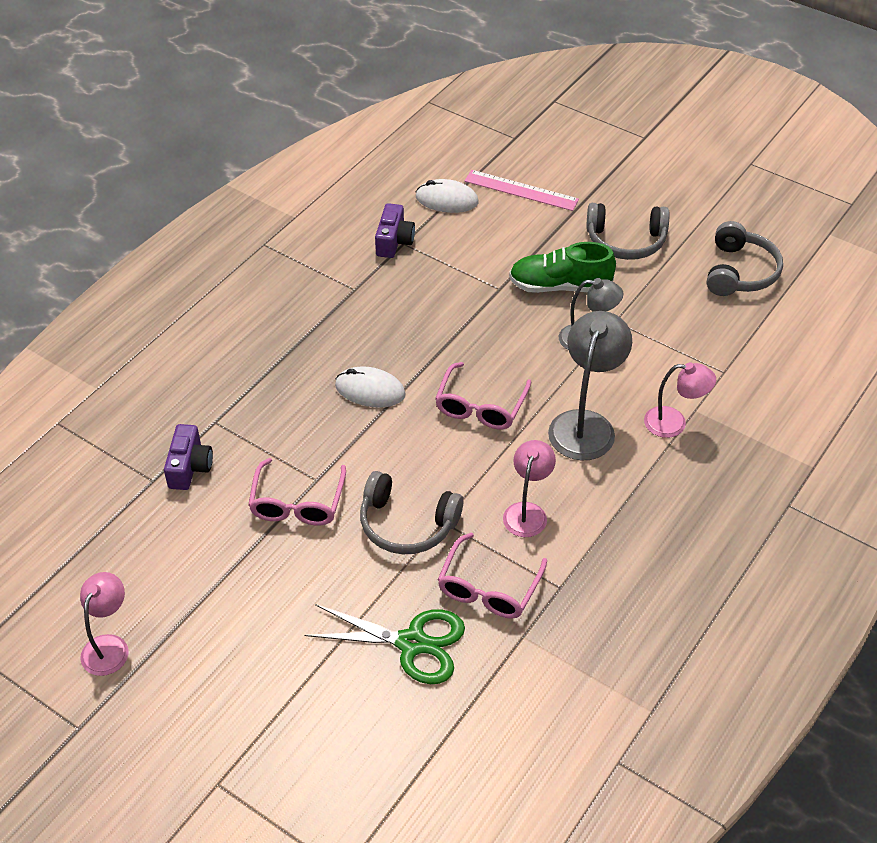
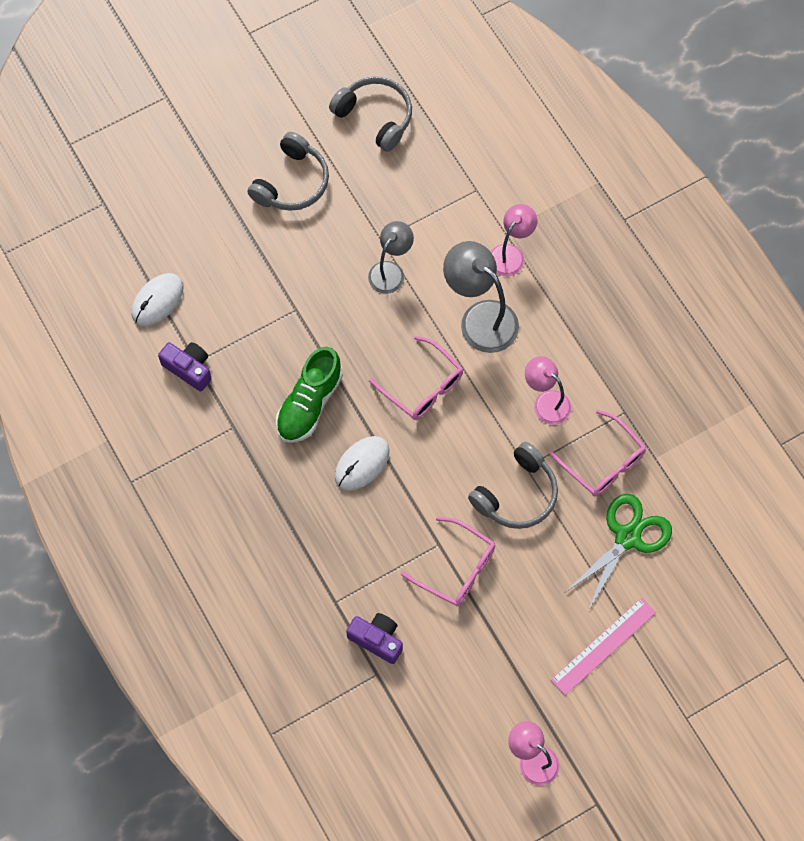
camera: 65 degrees left, 20 degrees up
(521, 190) = (180, 233): pink ruler -> pink ruler (603, 646)
(560, 286) = (318, 261): green shoe -> green shoe (309, 404)

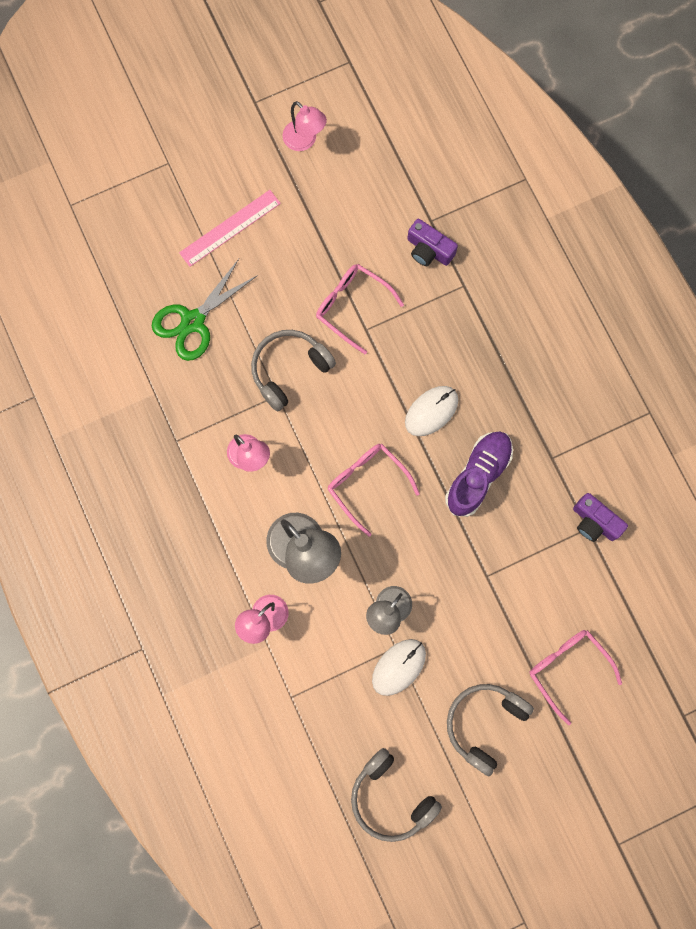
camera: 175 degrees left, 10 degrees up
(157, 300) = (626, 598): white mouse -> white mouse (399, 667)
(309, 404) = (478, 475): green shoe -> purple shoe
(603, 462) = (204, 393): pink glasses -> pink glasses (567, 668)

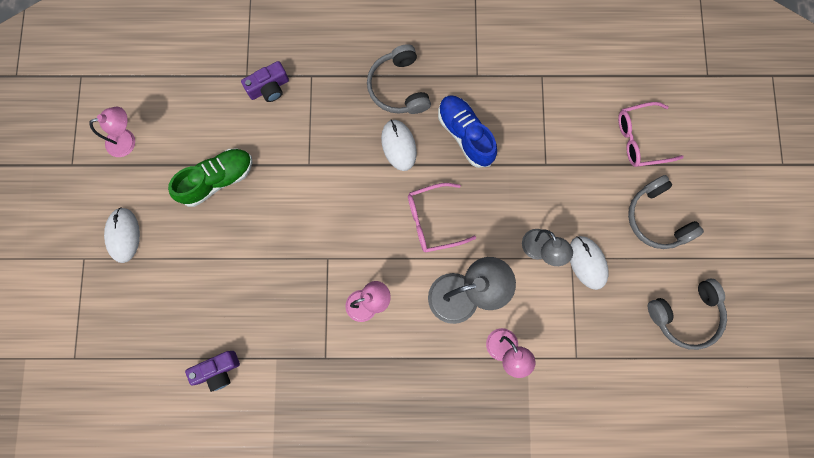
camera: 65 degrees left, 0 degrees up
(193, 321) = (231, 298): green scissors -> none
(208, 187) = (123, 235): none -> white mouse
(230, 228) = (168, 233): pink ruler -> none
(289, 370) = (311, 239): grey headphones -> grey headphones (398, 87)
(306, 248) = (217, 180): none -> green shoe
(352, 306) = (284, 167): pink glasses -> none
(478, 475) = (465, 134): purple shoe -> blue shoe
(594, 522) = (539, 68): purple camera -> purple camera (218, 370)

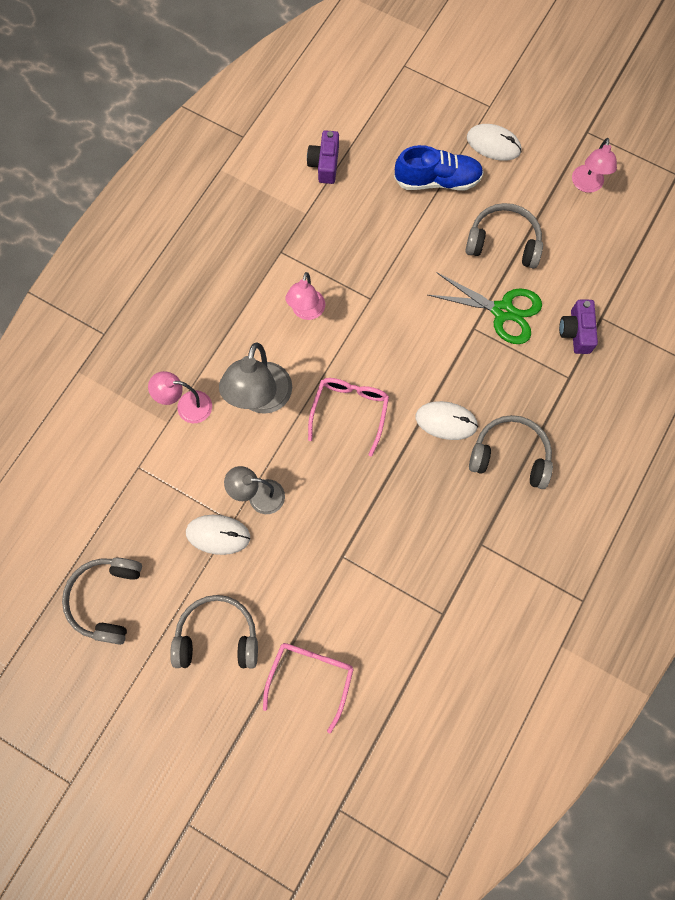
camera: 120 degrees right, 5 degrees down
(217, 180) = (503, 242): green shoe -> grey headphones
(281, 150) = (502, 311): none -> green scissors
(465, 134) = (421, 493): blue shoe -> blue shoe (437, 180)

